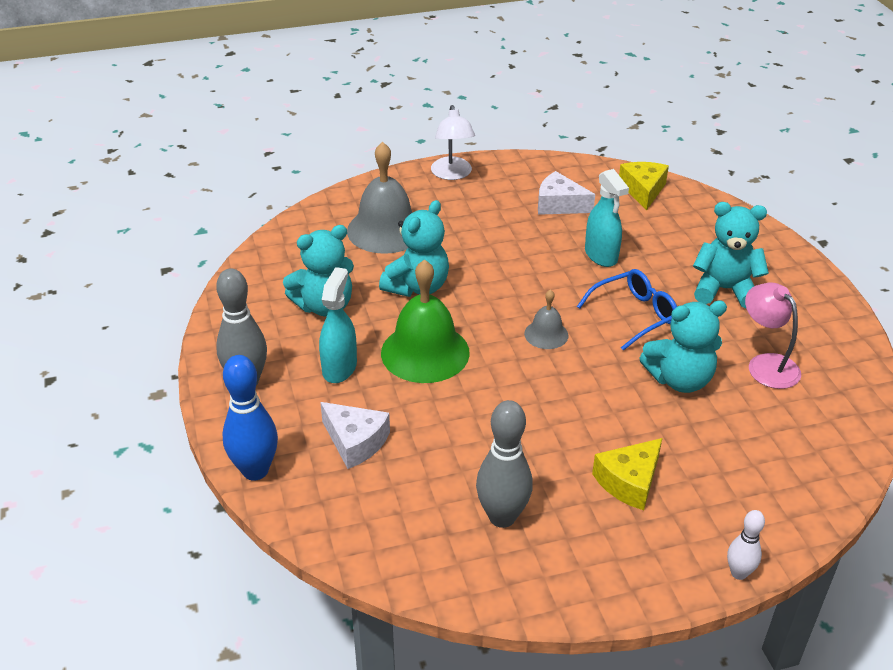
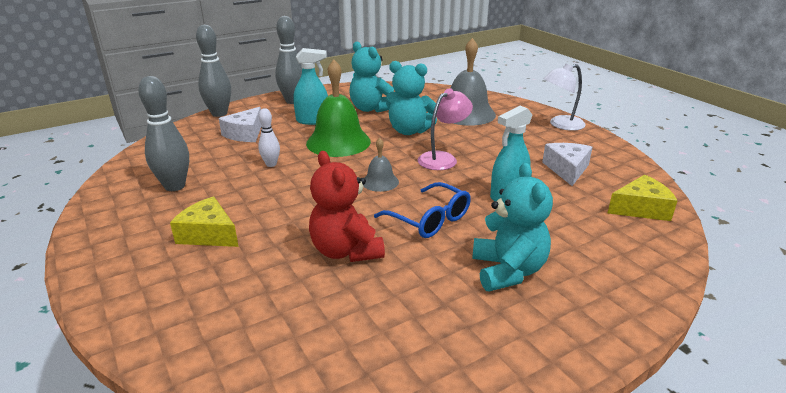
camera: 75 degrees right, 10 degrees down
(255, 470) = (219, 114): blue bowling pin -> grey bowling pin
(679, 379) = (346, 251): turquoise teddy bear -> red teddy bear
(738, 573) = (91, 300): white bowling pin -> white bowling pin (271, 164)
(766, 364) = (392, 307): pink lamp -> pink lamp (443, 158)

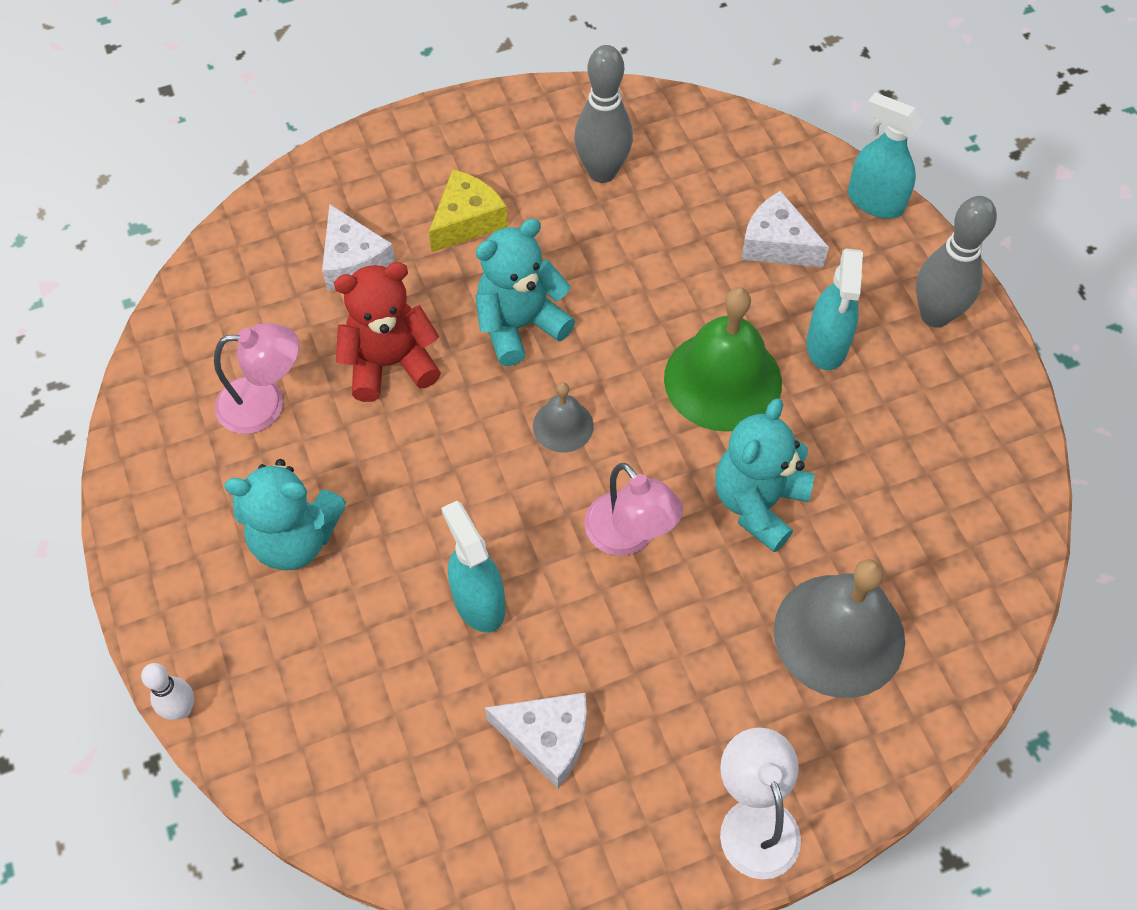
camera: 100 degrees right, 30 degrees up
(219, 114) = (874, 201): grey bowling pin -> turquoise spray bottle
(245, 285) = (353, 262): none -> white cheese
(271, 164) = (651, 282): white bowling pin -> white bowling pin (181, 709)
(371, 109) = (882, 452): turquoise teddy bear -> turquoise teddy bear (520, 325)
(398, 309) = (265, 404): none -> pink lamp
(429, 219) = (438, 473): blue glasses -> none
(641, 208) = (389, 800): yellow cheese -> none

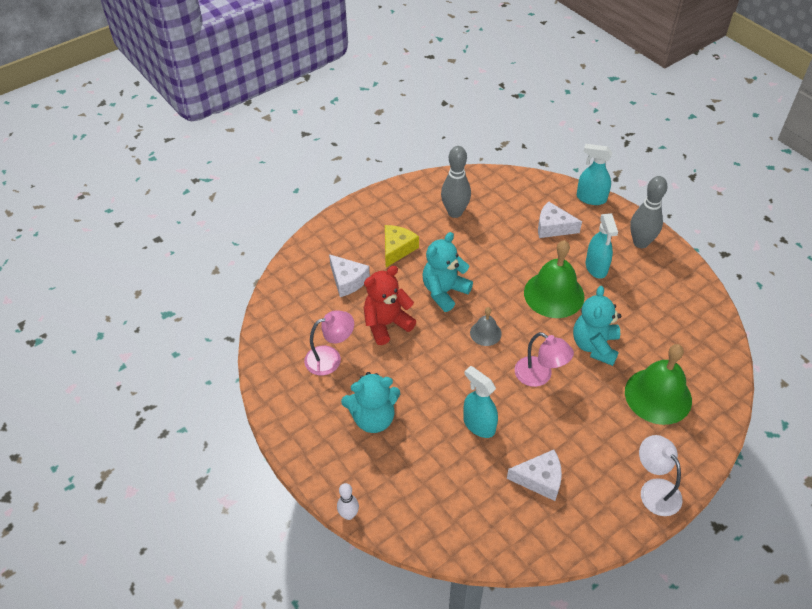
camera: 15 degrees left, 10 degrees down
(839, 635) = (658, 396): grey bell -> green bell

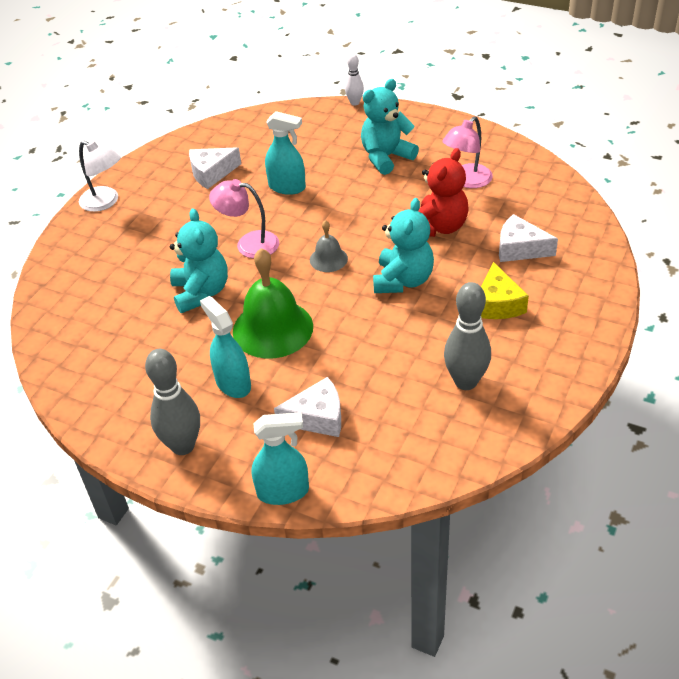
camera: 155 degrees right, 5 degrees down
(658, 396) = (117, 273): green bell -> none

